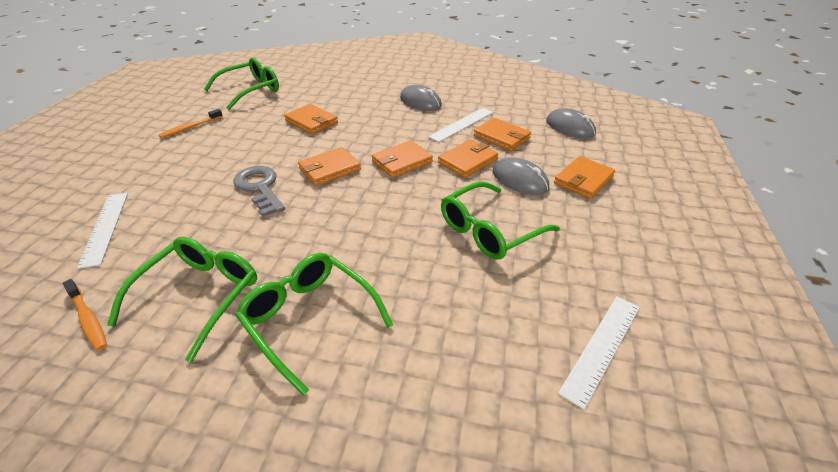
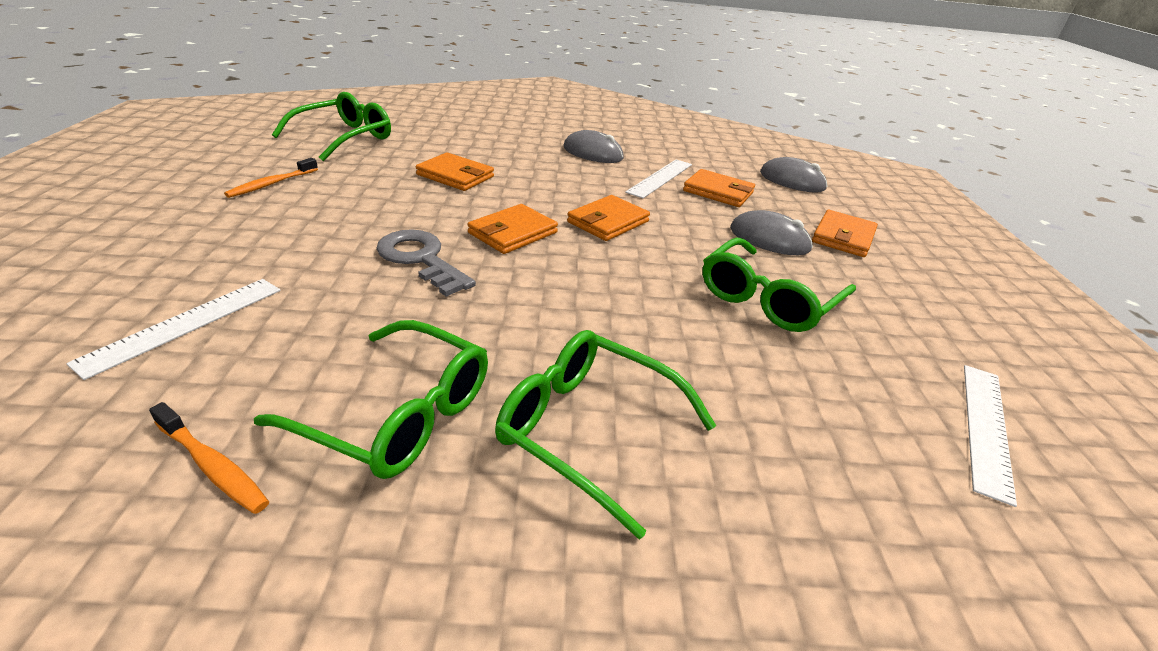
camera: 15 degrees left, 5 degrees down
(105, 227) = (184, 324): white ruler -> white ruler turned 60 degrees clockwise
(199, 296) = (396, 413): green glasses -> green glasses turned 105 degrees clockwise
(467, 161) = (692, 219): orange wallet -> none

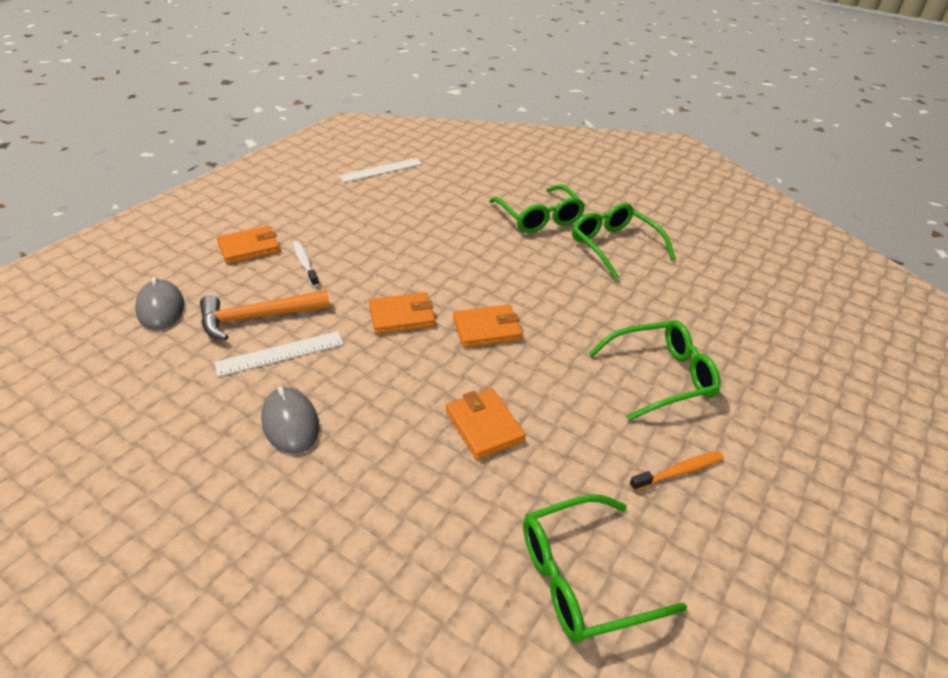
camera: 145 degrees left, 5 degrees up
(184, 324) = (718, 322): white ruler -> none
(212, 466) = (689, 252): orange toothbrush -> none
(421, 259) = (569, 326): grey key -> none
(718, 192) = (257, 317): orange wallet -> orange hammer
(768, 298) = (379, 233): green glasses -> green glasses (660, 376)
(769, 239) = (305, 263): grey mouse -> white toothbrush

